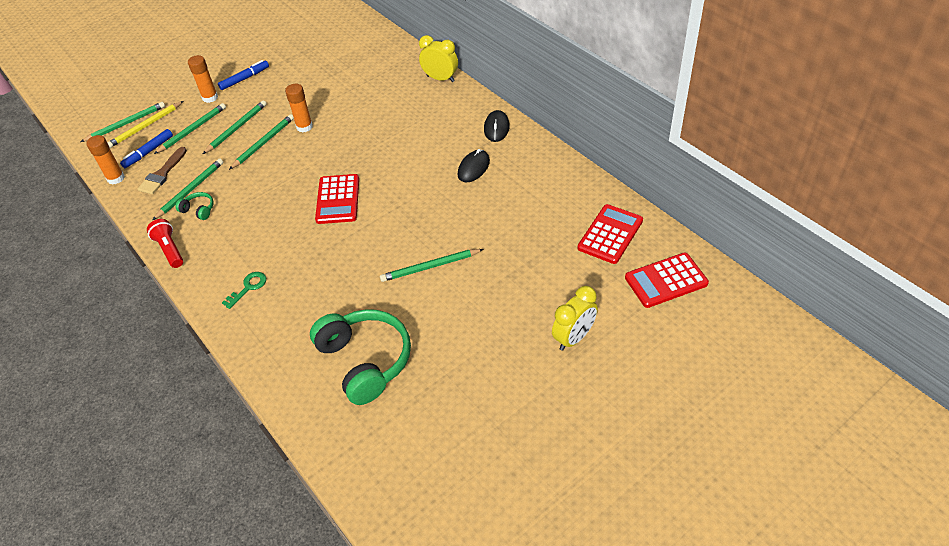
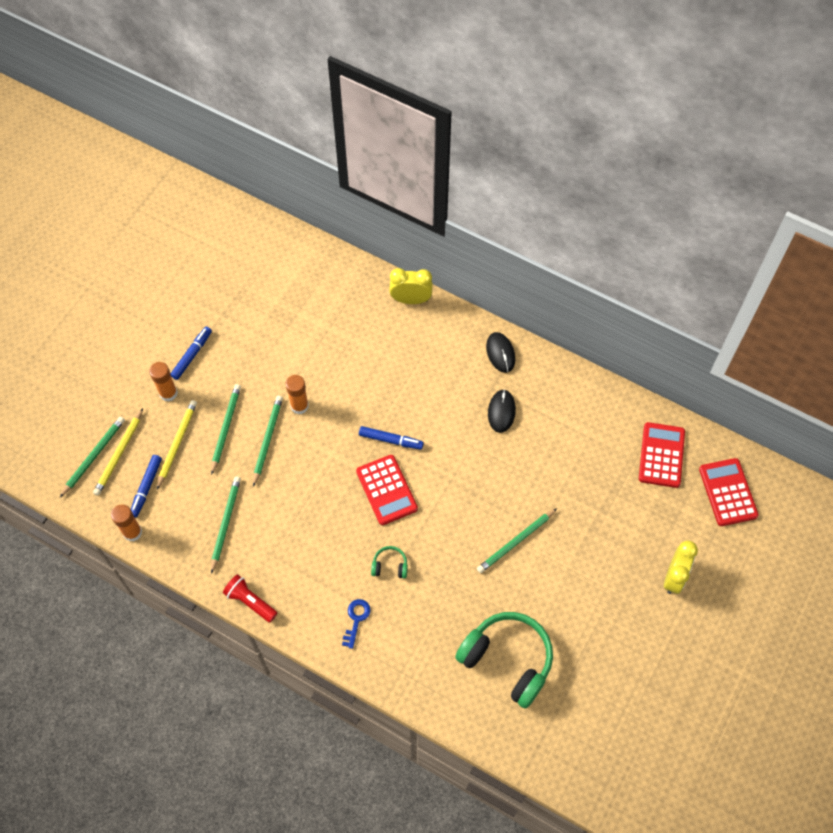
camera: 25 degrees left, 15 degrees up
(162, 174) = (181, 512): brown brush -> none
(192, 130) = (177, 444): green pencil -> yellow pencil
(198, 210) = (250, 545): green headphones -> green headphones (390, 566)
(248, 288) = (356, 619): green key -> blue key
(364, 166) = (390, 440): none -> blue marker
(666, 281) = (728, 492): red calculator -> red calculator turned 120 degrees clockwise

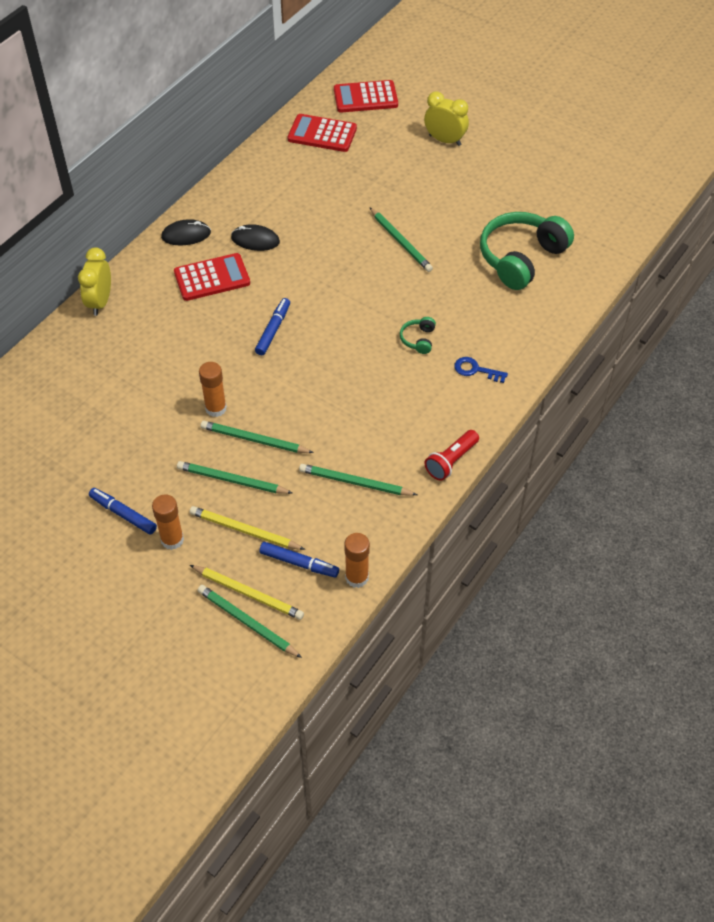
camera: 85 degrees left, 10 degrees down
(386, 490) = (332, 337): red calculator -> red calculator (212, 278)

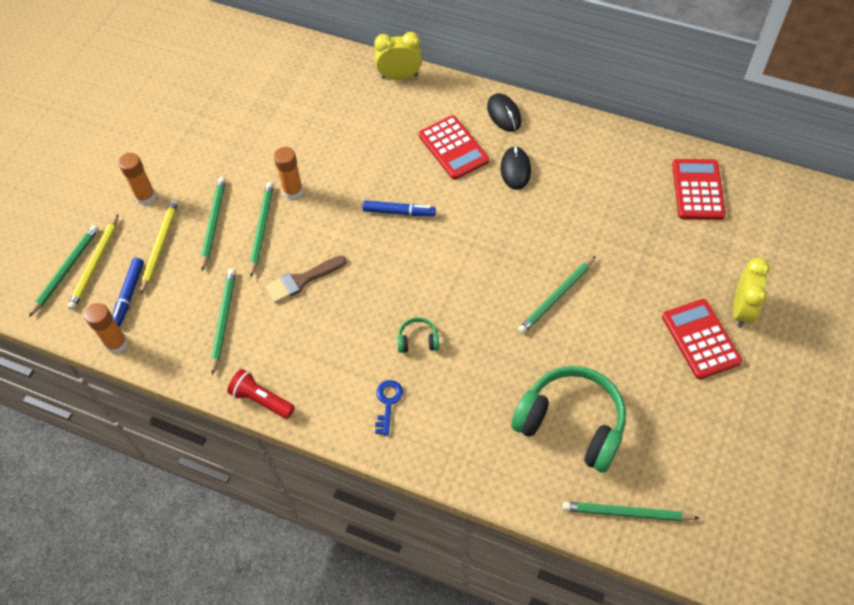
camera: 80 degrees right, 5 degrees up
(123, 514) = (169, 157): blue marker -> none
(328, 415) = (302, 280): none -> brown brush
(365, 97) = (778, 217): red calculator -> red calculator (700, 339)
(601, 244) = (626, 513): none -> green pencil

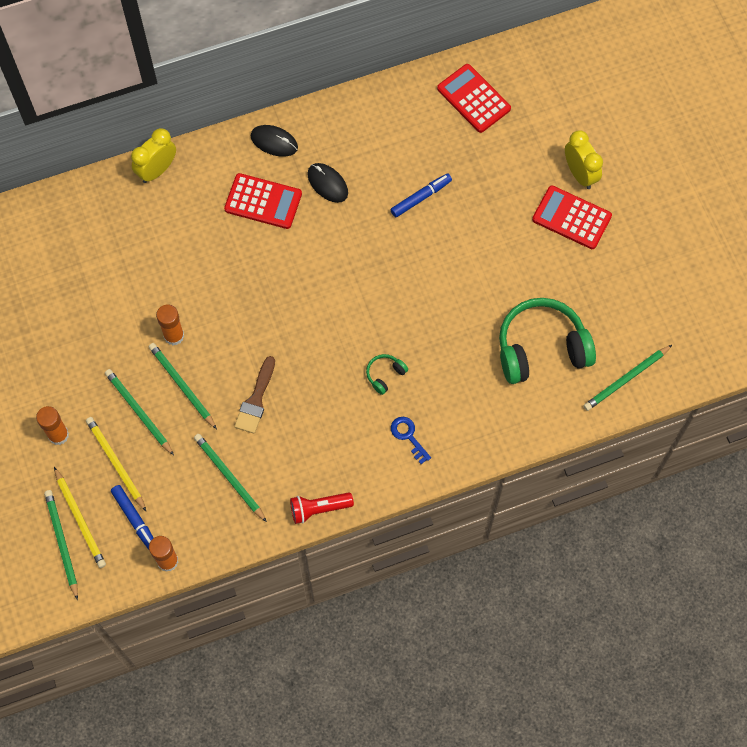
camera: 45 degrees left, 10 degrees up
(399, 212) = (274, 288): blue marker -> blue marker (421, 197)
(556, 297) = (450, 264): green pencil -> none

